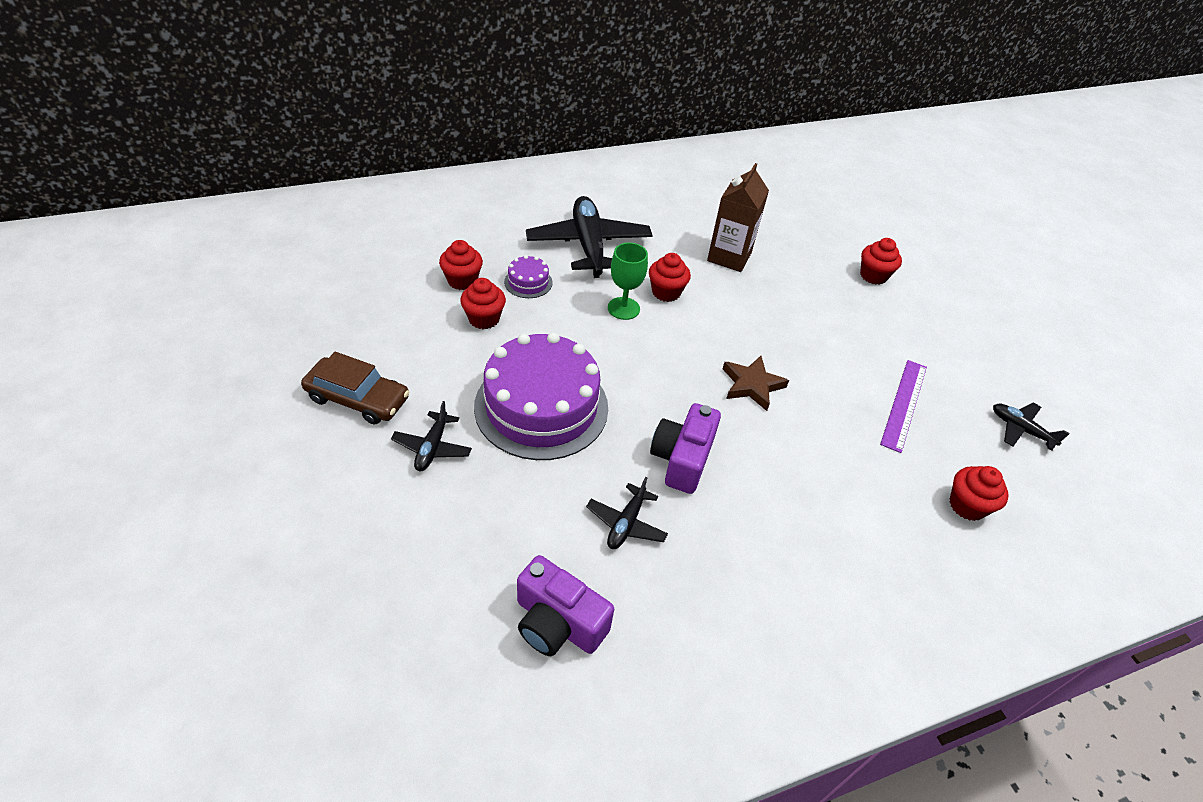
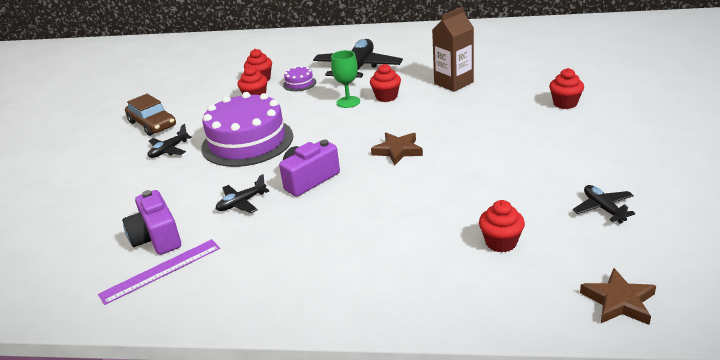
camera: 35 degrees right, 15 degrees down
(904, 404) = (510, 178): purple ruler -> purple ruler (161, 271)
(1123, 556) = (619, 301): none -> brown star

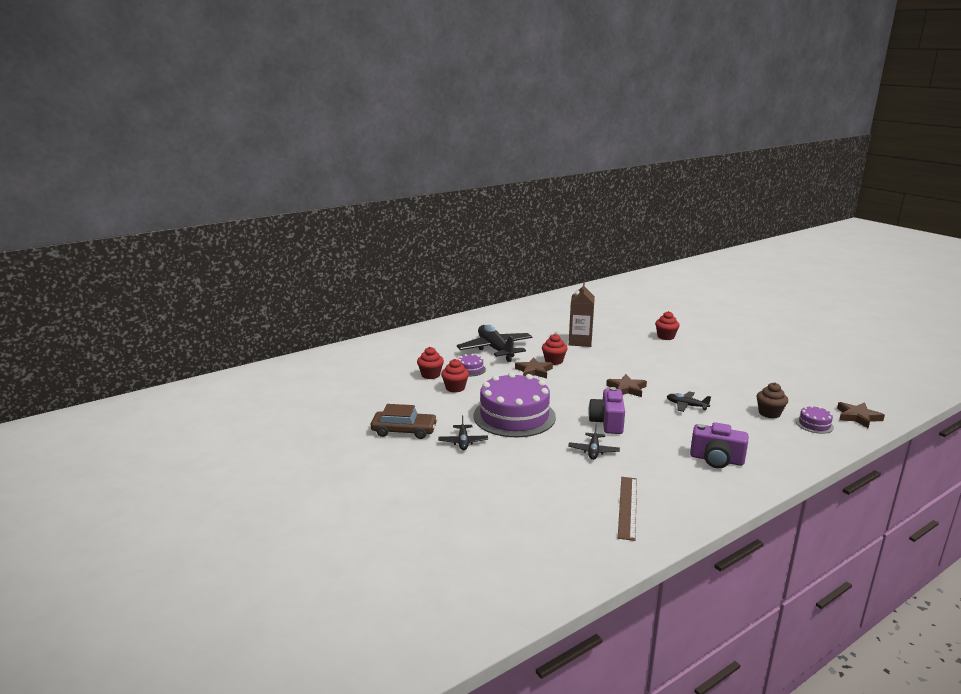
camera: 45 degrees left, 10 degrees down
(156, 238) = (582, 492): purple camera -> purple camera (716, 460)
(161, 271) = (627, 507): purple ruler -> brown ruler
(348, 102) = (534, 371): green goblet -> brown star
(501, 242) = (769, 413): red cupcake -> brown cupcake
(531, 282) = (814, 424): none -> purple cake
(603, 208) = (780, 381): black plane -> black plane (686, 406)

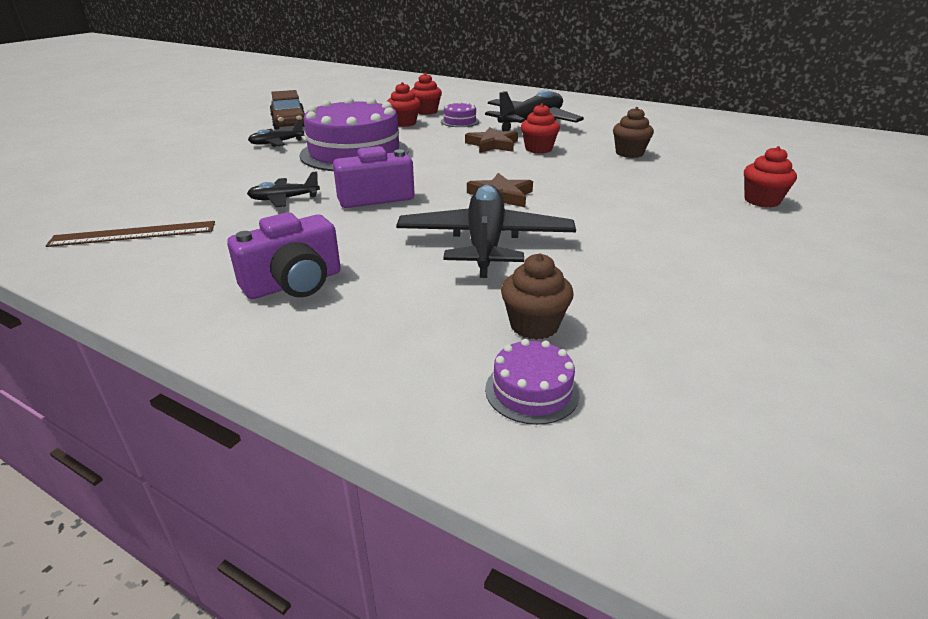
camera: 65 degrees right, 10 degrees up
(580, 342) = (629, 153): brown carton -> brown cupcake
(686, 406) = (485, 242): black plane -> black plane, size x2.05
(716, 460) = (294, 283): purple camera -> purple camera turned 120 degrees counterclockwise
(858, 417) = (654, 474): brown star -> none

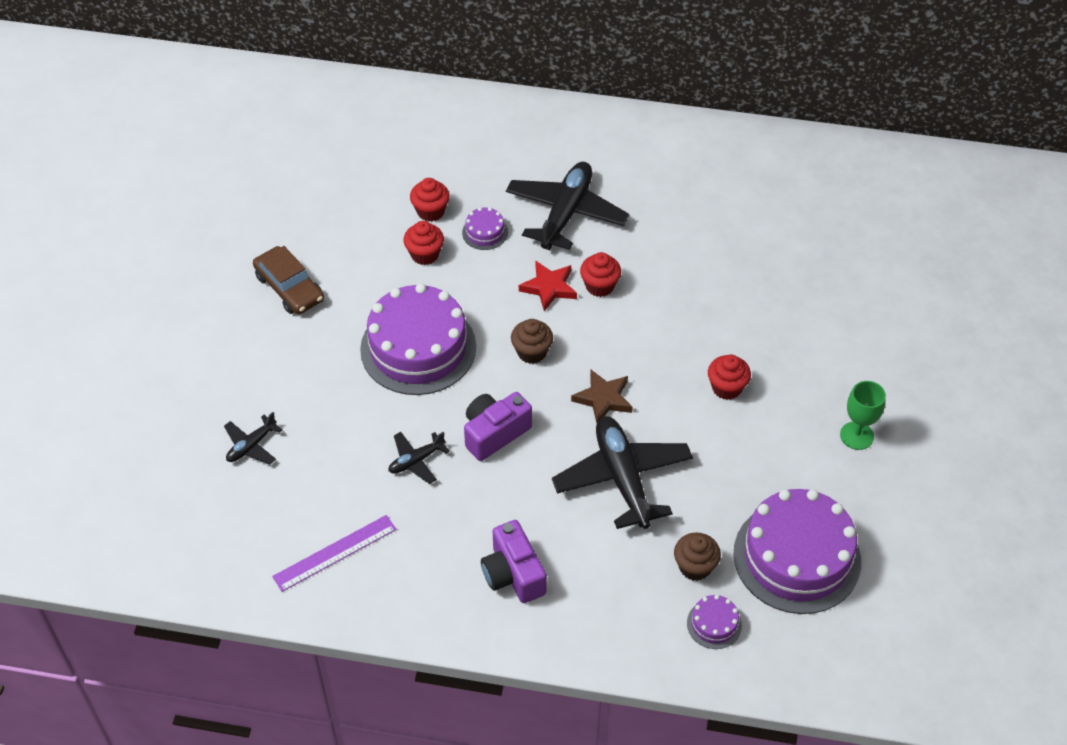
camera: 20 degrees left, 20 degrees up
(134, 234) = (335, 553): brown ruler -> purple ruler
(277, 143) = (318, 347): black plane -> black plane (251, 445)
(294, 283) = (513, 574): purple camera -> purple camera turned 120 degrees clockwise
(492, 145) = (549, 287): brown star -> red star
(629, 153) = (691, 271): brown cupcake -> brown cupcake (532, 352)
(697, 348) = (797, 557): none -> purple cake
(761, 201) = (821, 342): red cupcake -> red cupcake (726, 388)
(804, 262) = (856, 435): none -> green goblet

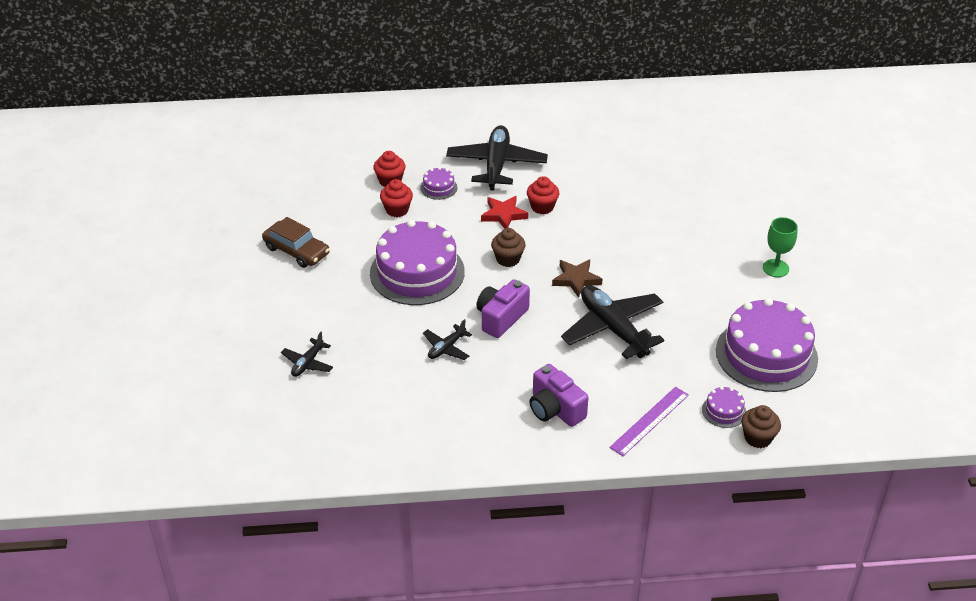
camera: 15 degrees left, 10 degrees down
(335, 553) = (406, 423): purple ruler -> purple ruler (649, 421)
(695, 567) = (693, 376): brown cupcake -> brown cupcake (758, 438)
(726, 388) = (666, 255): red cupcake -> none

